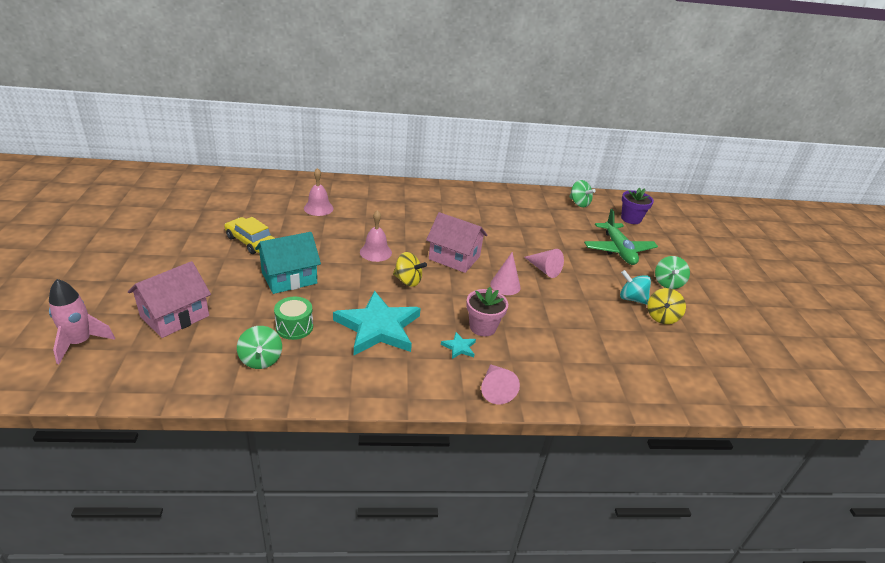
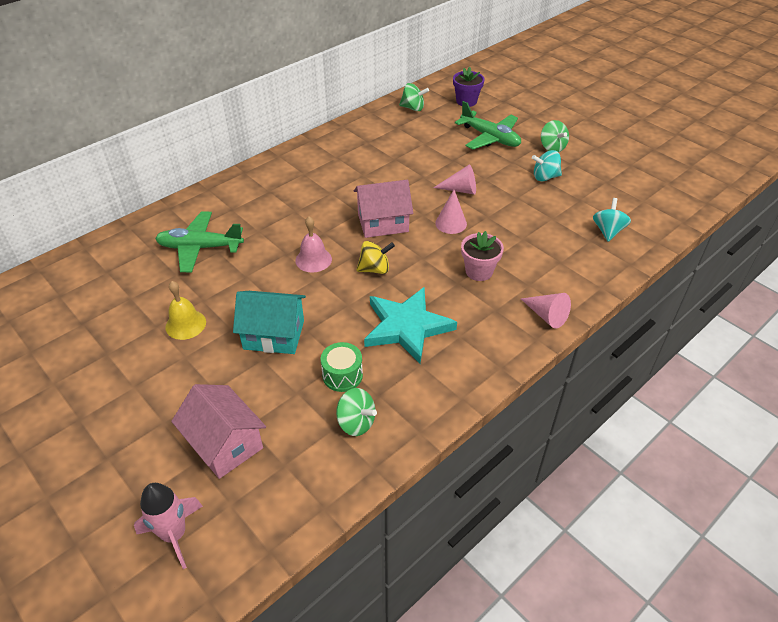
camera: 35 degrees left, 10 degrees up
(175, 316) = (225, 444): pink house -> pink house turned 45 degrees counterclockwise
(251, 241) = (185, 324): yellow car -> yellow bell
(289, 278) = (274, 335): turquoise house -> turquoise house turned 75 degrees clockwise
(318, 208) = (200, 248): pink bell -> green plane
(459, 347) = (484, 300): turquoise star -> none
(639, 366) = (608, 231): none -> turquoise spinning top
(661, 317) = (578, 180): yellow spinning top -> none

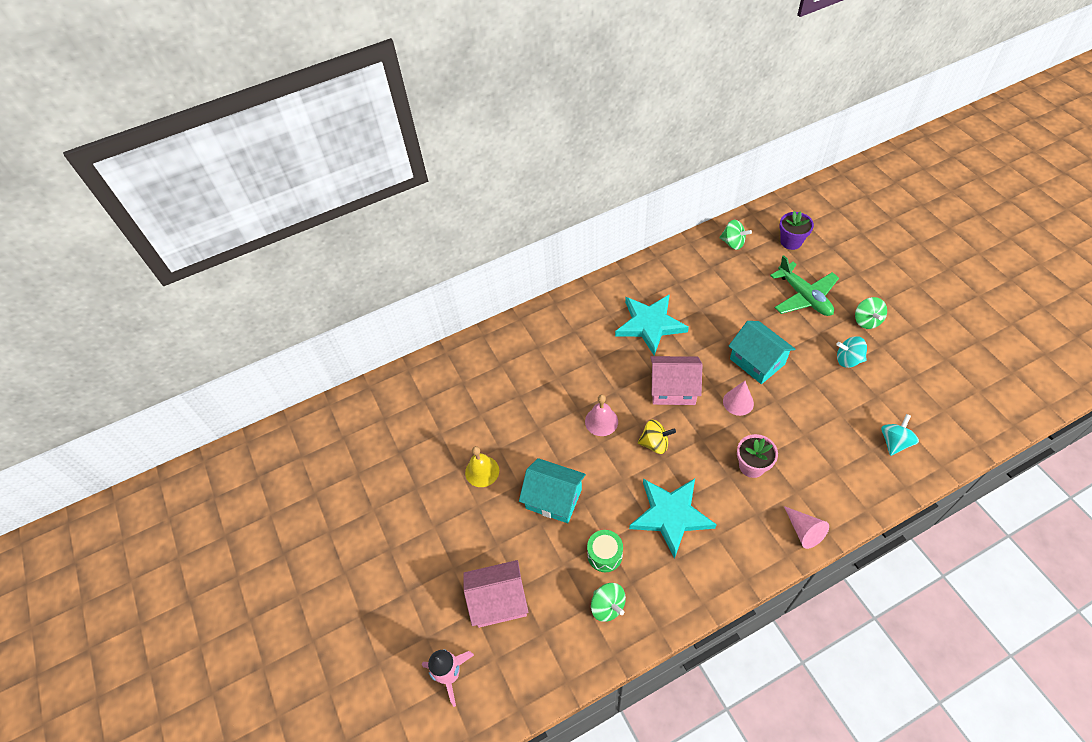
camera: 20 degrees right, 10 degrees up
(200, 248) = (504, 388): green plane -> none
(225, 444) = (498, 601): pink house -> pink house turned 75 degrees counterclockwise
(347, 176) = (650, 325): none -> turquoise star
(460, 190) = (757, 361): pink cone -> turquoise house

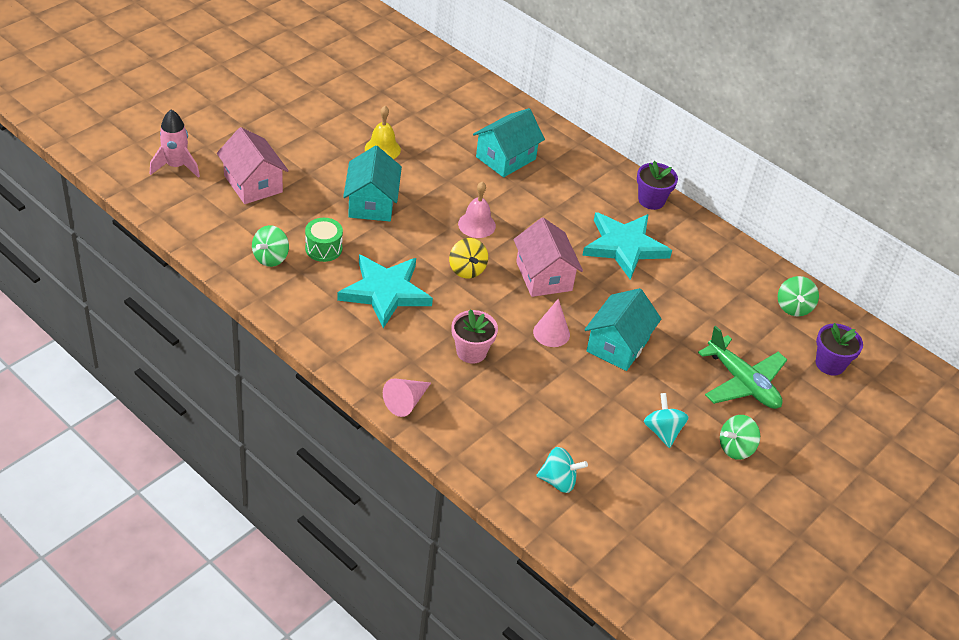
camera: 60 degrees right, 10 degrees down
(523, 376) = (505, 158): none -> turquoise house
(601, 291) = (651, 200): none -> purple flower pot
(804, 296) = (742, 382): green plane -> green plane turned 75 degrees counterclockwise

